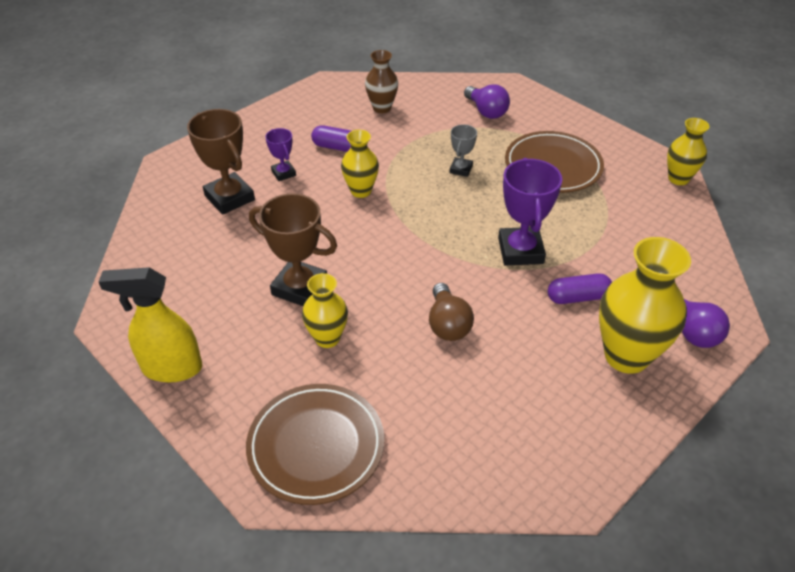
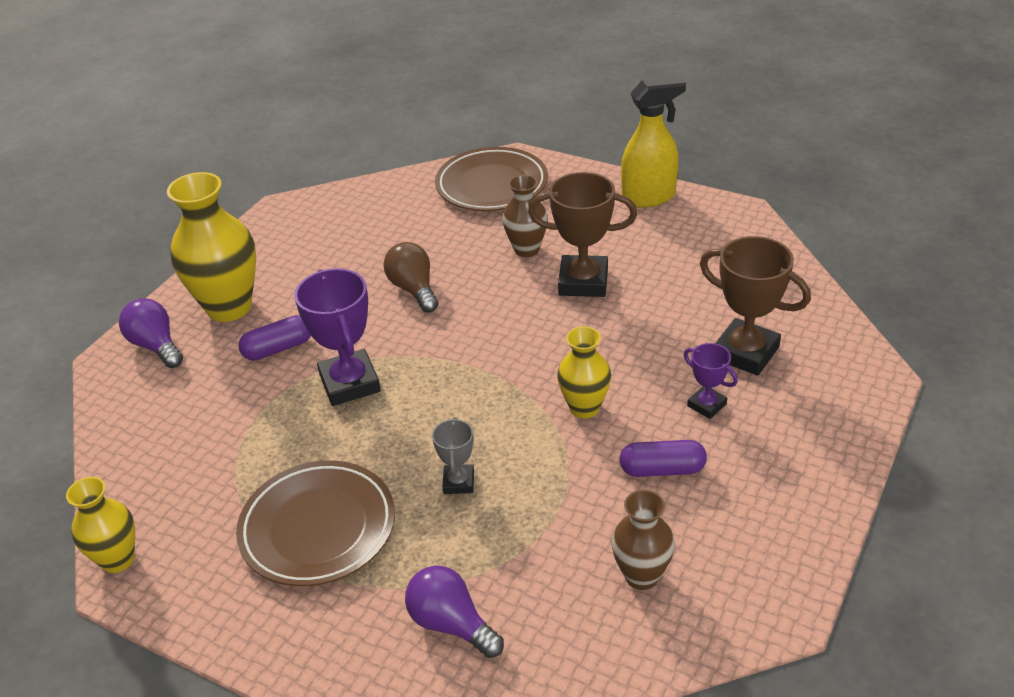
camera: 165 degrees right, 5 degrees down
(327, 338) = (526, 249): yellow vase -> brown vase

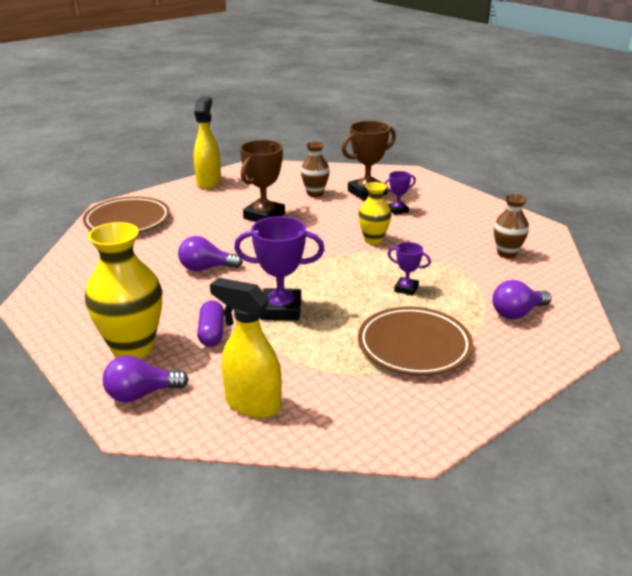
camera: 70 degrees left, 10 degrees down
(118, 559) = (392, 445): yellow vase -> none
(161, 427) = (252, 404): none -> yellow spray bottle
(414, 289) = (206, 268): brown light bulb -> purple light bulb
(459, 482) = (406, 289): grey trophy -> purple trophy
(526, 249) = (212, 225): brown vase -> brown vase (315, 193)
(662, 469) = (436, 231): purple capsule -> none

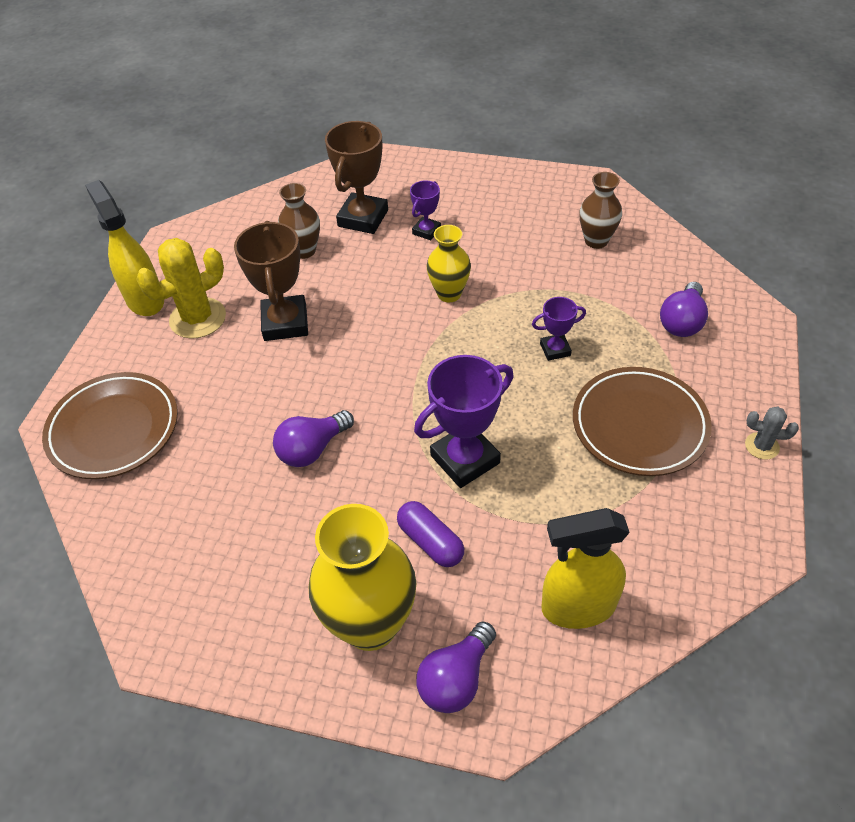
camera: 35 degrees left, 20 degrees up
(223, 198) = (198, 318): none -> yellow cactus
(492, 397) = (762, 446): none -> grey cactus

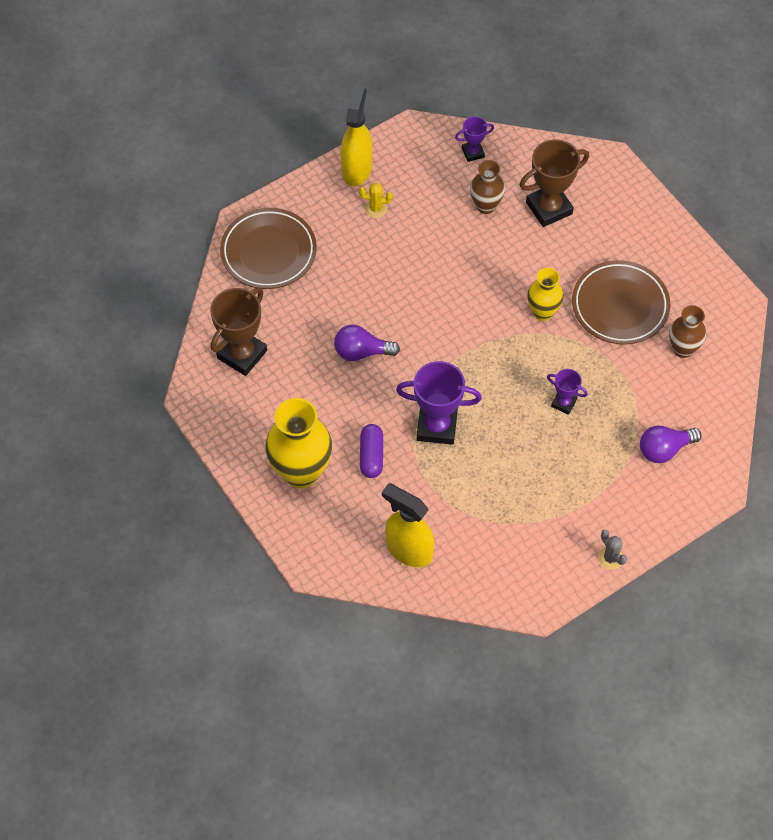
camera: 40 degrees right, 10 degrees up
(198, 318) = (376, 209): yellow cactus -> yellow cactus, size x0.51
(285, 323) = (423, 253): brown trophy -> brown trophy (242, 354)
(426, 231) = (579, 252): purple trophy -> purple trophy (473, 153)
(456, 679) = (315, 531): purple light bulb -> none
(639, 425) = (556, 488): brown plate -> brown plate (620, 306)

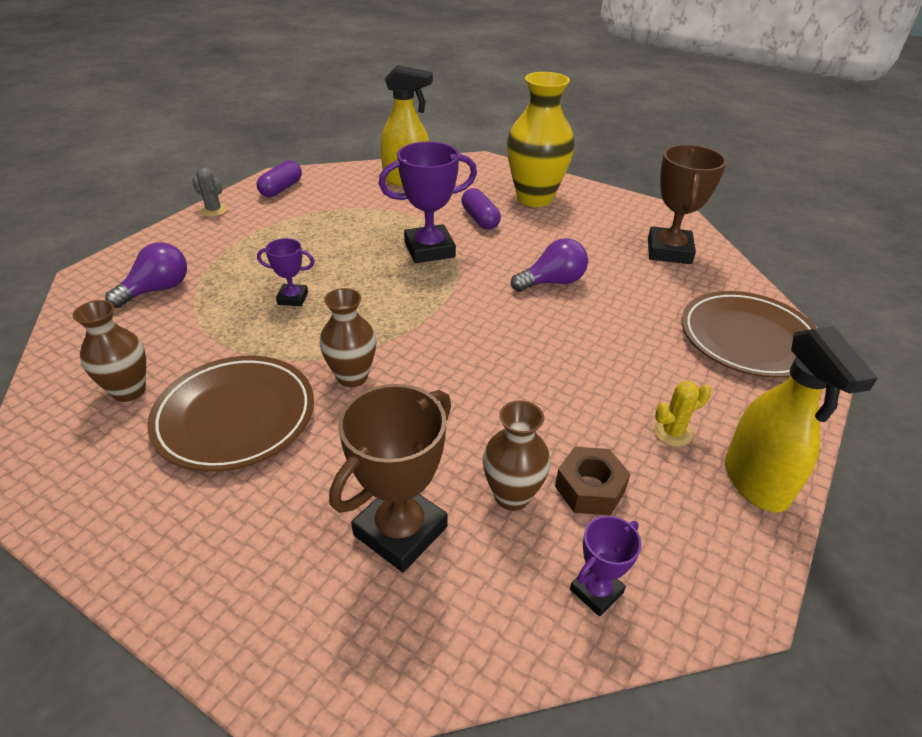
camera: 155 degrees right, 20 degrees down
(444, 195) = (590, 488): none -> brown nut
(539, 579) = (281, 189): none -> purple capsule
(542, 312) = (352, 377): yellow vase -> brown vase

